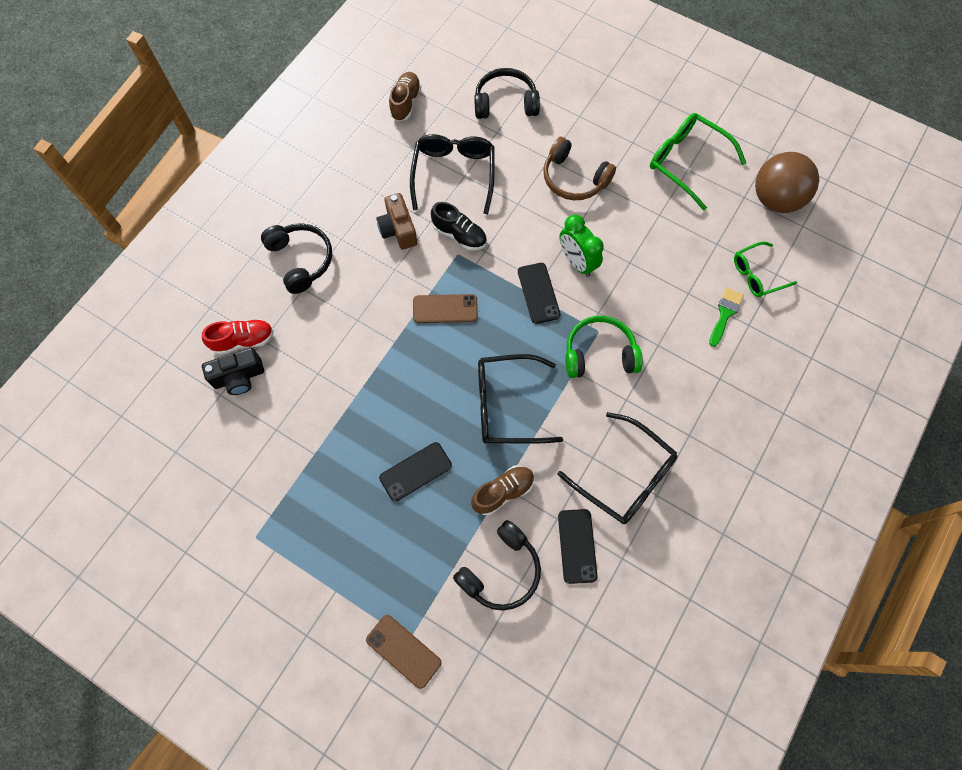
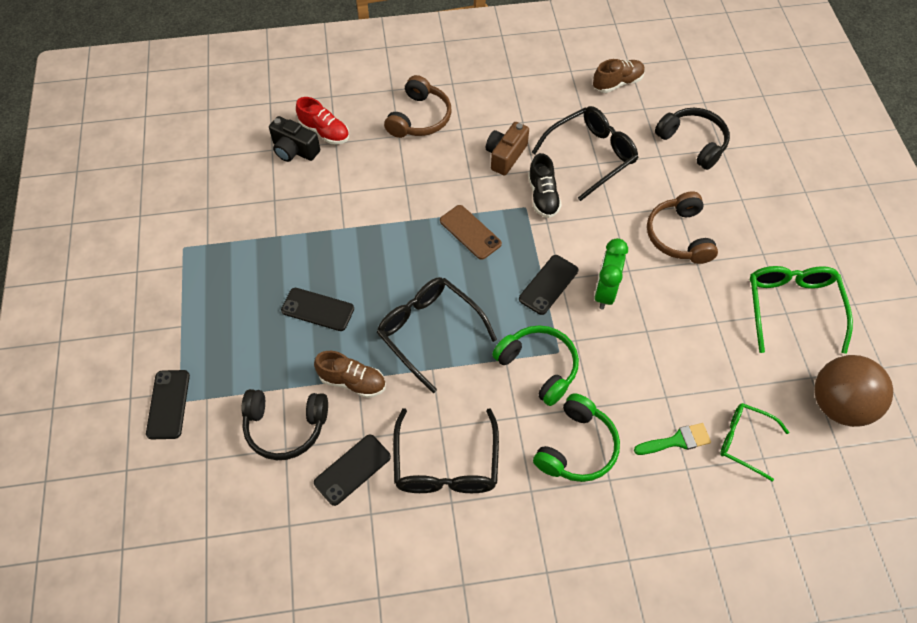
camera: 50 degrees right, 10 degrees down
(301, 260) = (419, 118): black headphones -> brown headphones
(403, 651) = (168, 404): brown phone -> black phone
(680, 379) = (576, 447): none -> green headphones

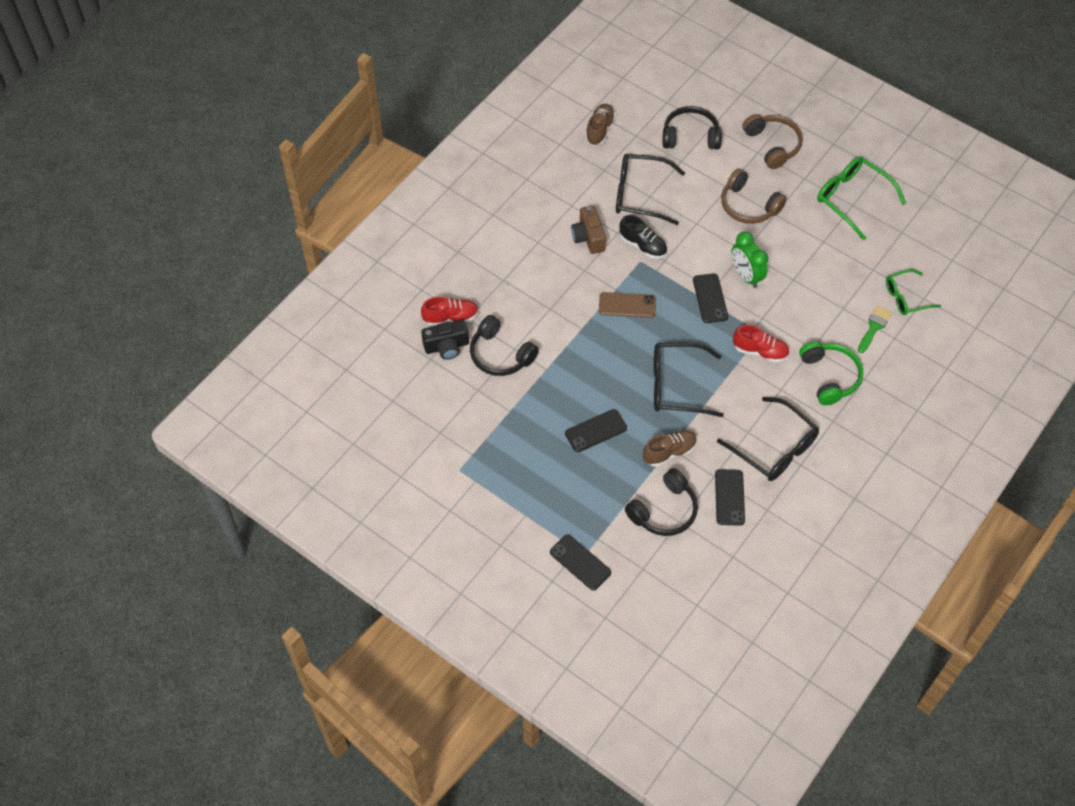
camera: 45 degrees left, 0 degrees up
(324, 188) = (500, 354): none -> black headphones
(419, 118) = (502, 256): brown headphones -> brown headphones (772, 145)
(538, 367) = (760, 351): green headphones -> red shoe
(591, 155) = (640, 194): black glasses -> black glasses turned 90 degrees counterclockwise
(839, 405) = (930, 236): brown ball -> none

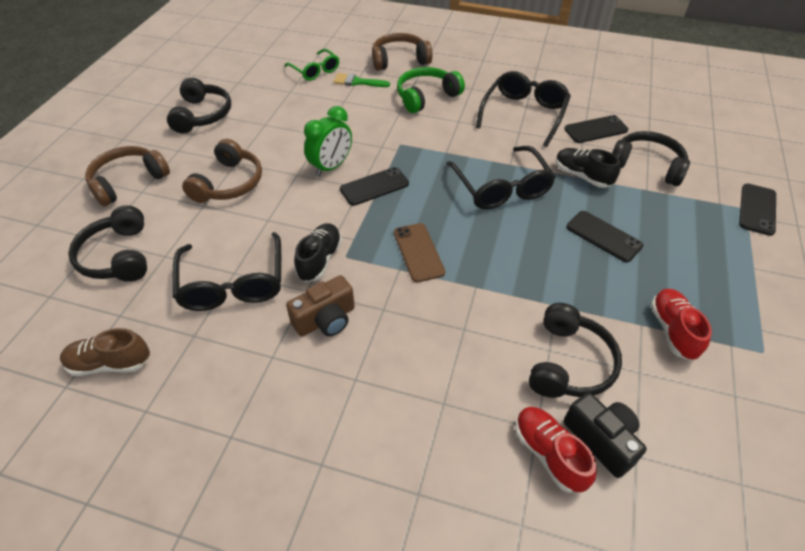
camera: 110 degrees left, 10 degrees down
(669, 452) = (582, 176): brown shoe -> black shoe
(760, 351) = (423, 140): red shoe -> red shoe (673, 330)
(852, 199) = (202, 115): green glasses -> black headphones
(906, 375) = (399, 60): none -> brown headphones

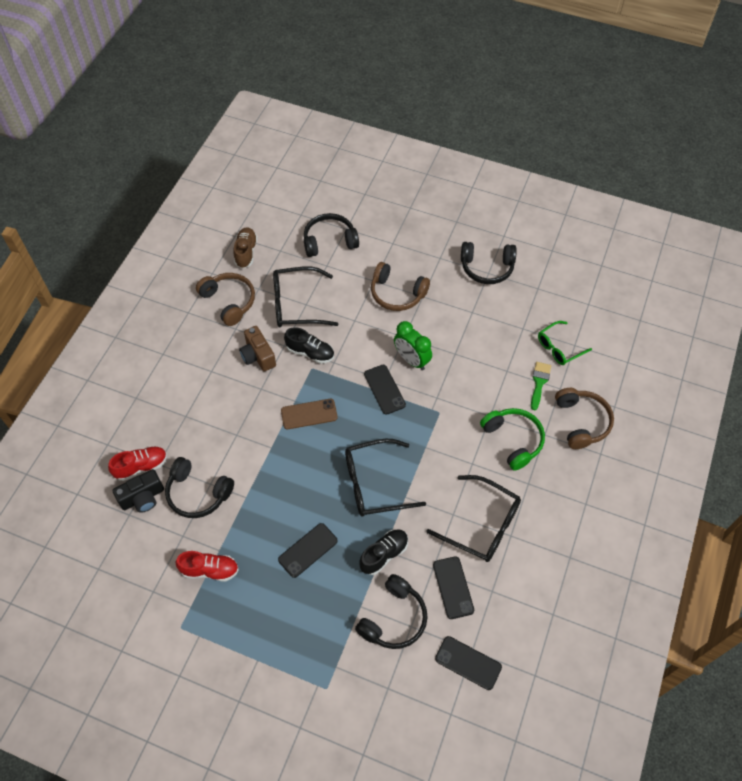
camera: 95 degrees right, 10 degrees up
(128, 182) = (404, 234): brown headphones -> brown headphones (229, 302)
(757, 209) = (324, 698): black phone -> black phone (468, 663)

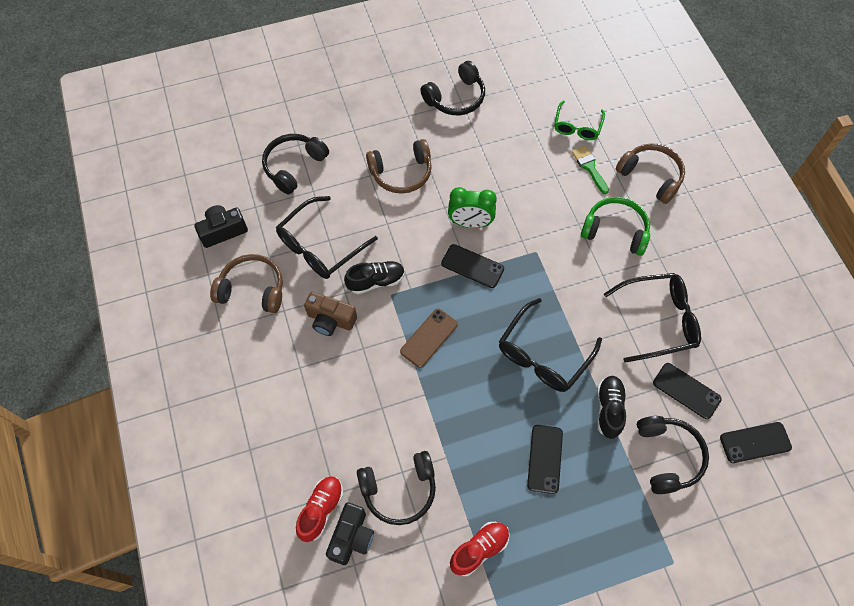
camera: 40 degrees left, 5 degrees up
(246, 252) = (223, 231): brown shoe -> black camera

